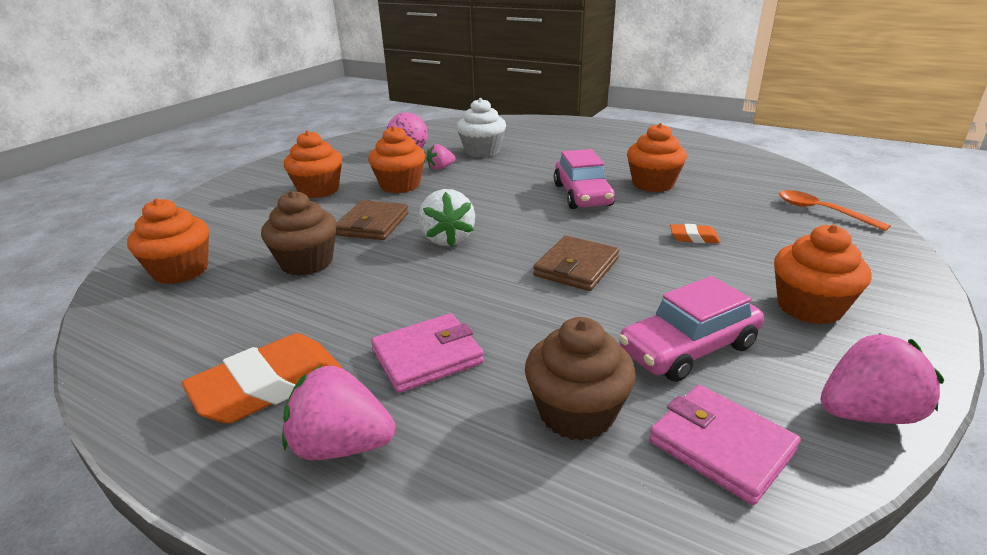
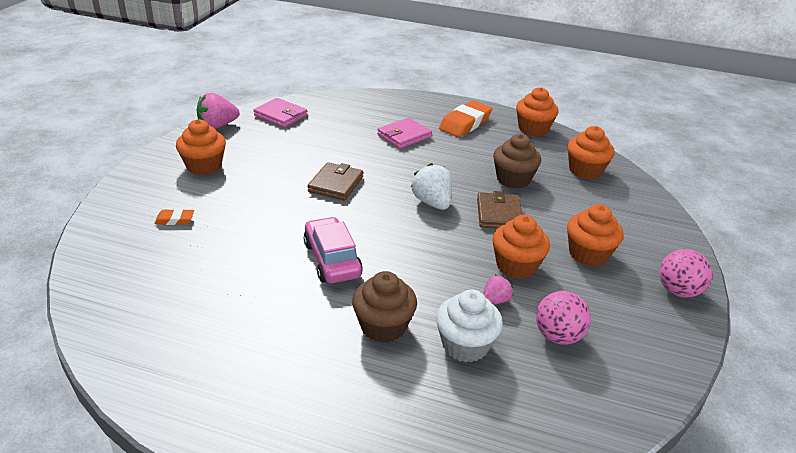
camera: 165 degrees right, 5 degrees up
(277, 167) = (678, 291): none -> pink ball
(341, 445) = (419, 110): pink strawberry -> none
(576, 413) = (334, 121): brown cupcake -> brown cupcake (383, 326)
(653, 184) = (258, 282): orange cupcake -> orange cupcake (533, 129)
(688, 348) = (280, 144): pink car -> none
(694, 238) = (247, 213): orange eraser -> orange eraser (175, 220)
(821, 211) = (120, 248): orange spoon -> none

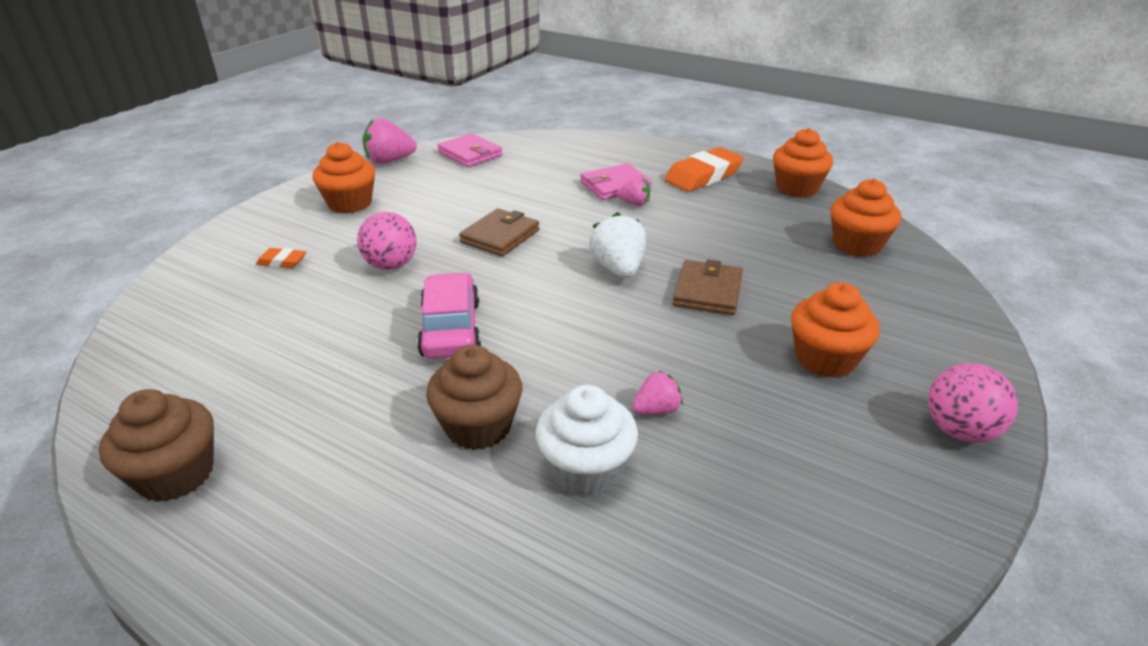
camera: 15 degrees right, 0 degrees up
(424, 149) = (634, 203): none -> pink strawberry
(513, 179) = (745, 248): brown cupcake -> brown cupcake (176, 474)
(516, 266) = (707, 364): orange cupcake -> none
(558, 336) = (736, 475): pink ball -> pink ball (391, 265)

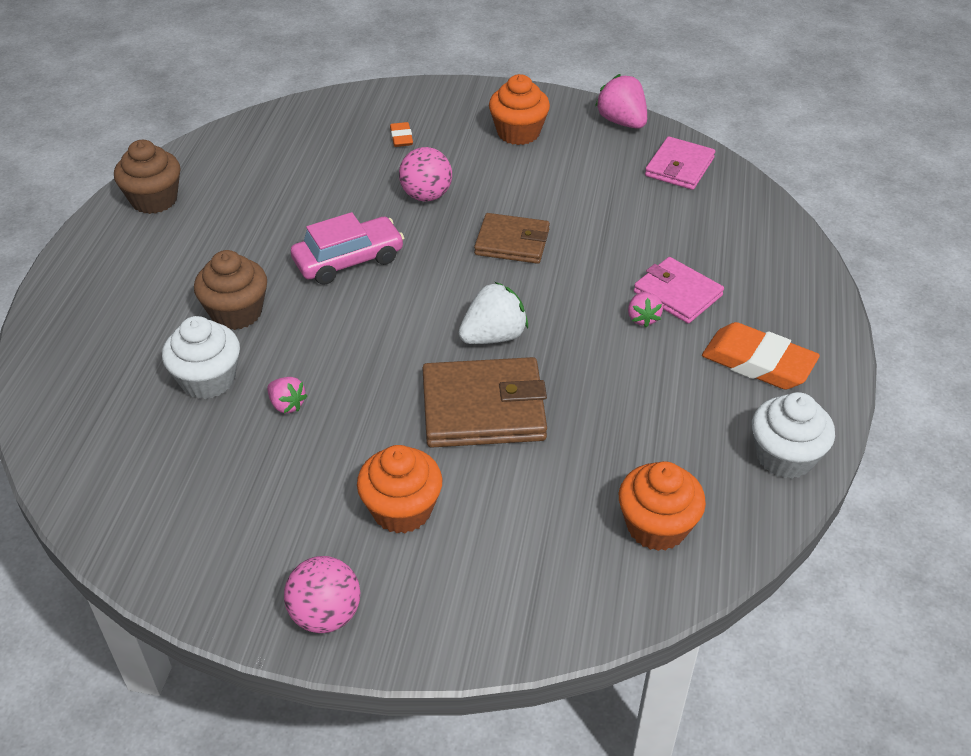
camera: 70 degrees right, 10 degrees up
(707, 291) = (483, 408): brown wallet -> brown wallet, size x1.53
(797, 188) = (784, 456): orange cupcake -> white cupcake

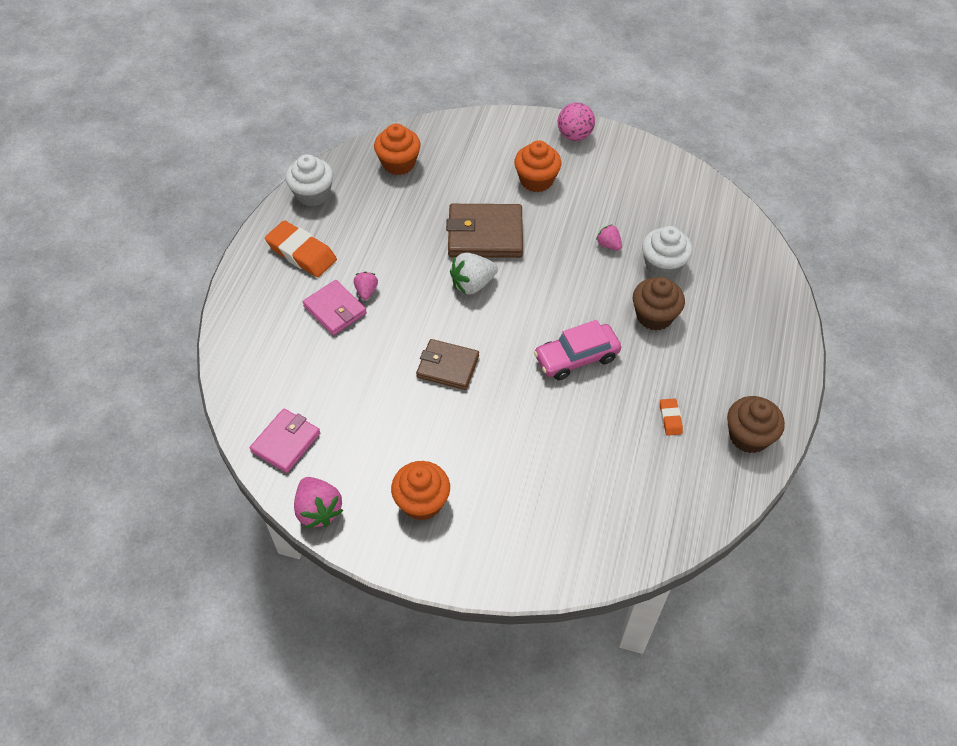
camera: 175 degrees left, 10 degrees up
(401, 138) = (534, 503): orange eraser -> orange eraser (670, 418)
(426, 195) = (513, 423): pink ball -> none

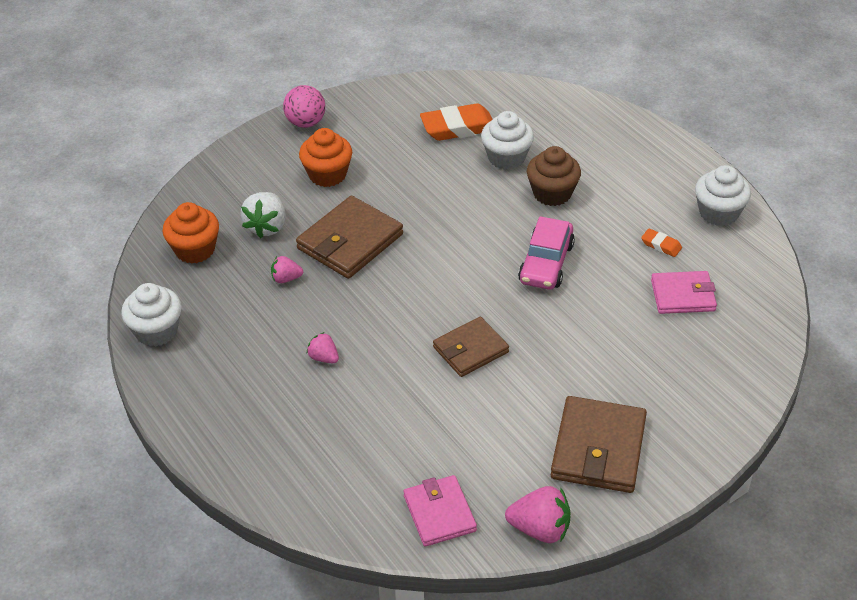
camera: 50 degrees left, 10 degrees down
(301, 253) = (222, 379): orange eraser -> orange eraser (458, 127)
(335, 310) = (320, 392): pink wallet -> pink wallet (683, 295)
(422, 502) = (598, 448): orange cupcake -> brown wallet
(472, 284) = (397, 282): white strawberry -> white strawberry (267, 226)
(608, 245) = (450, 175): pink strawberry -> pink strawberry (286, 278)
(748, 436) = (718, 213): brown cupcake -> white cupcake

